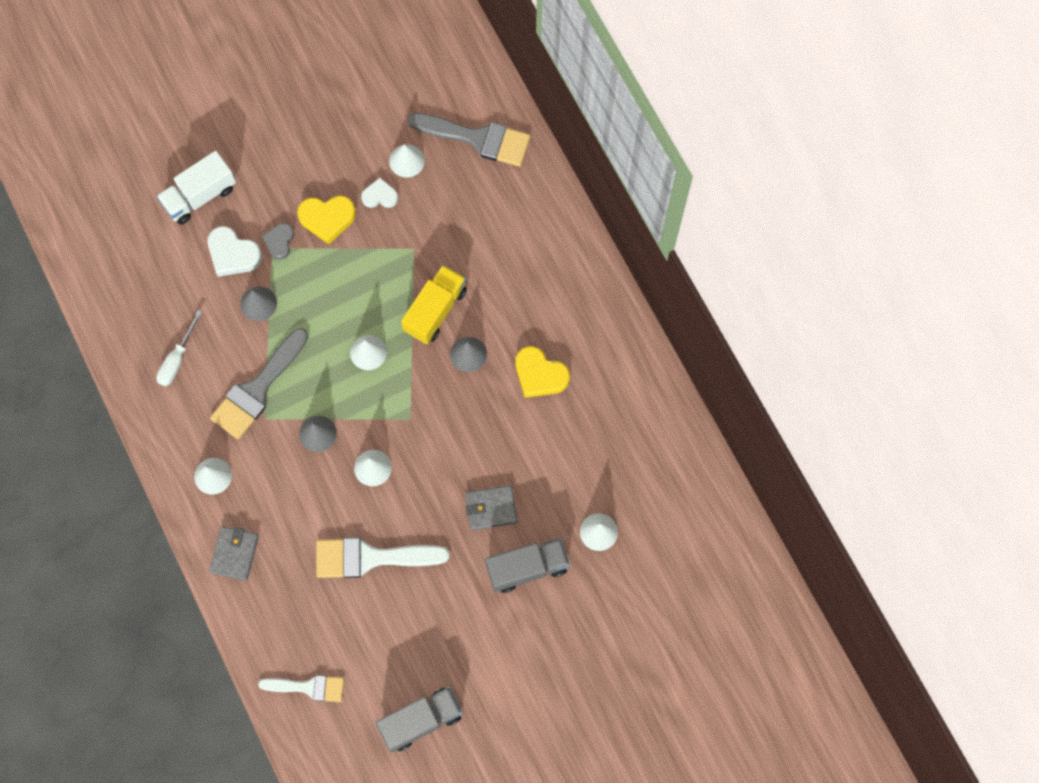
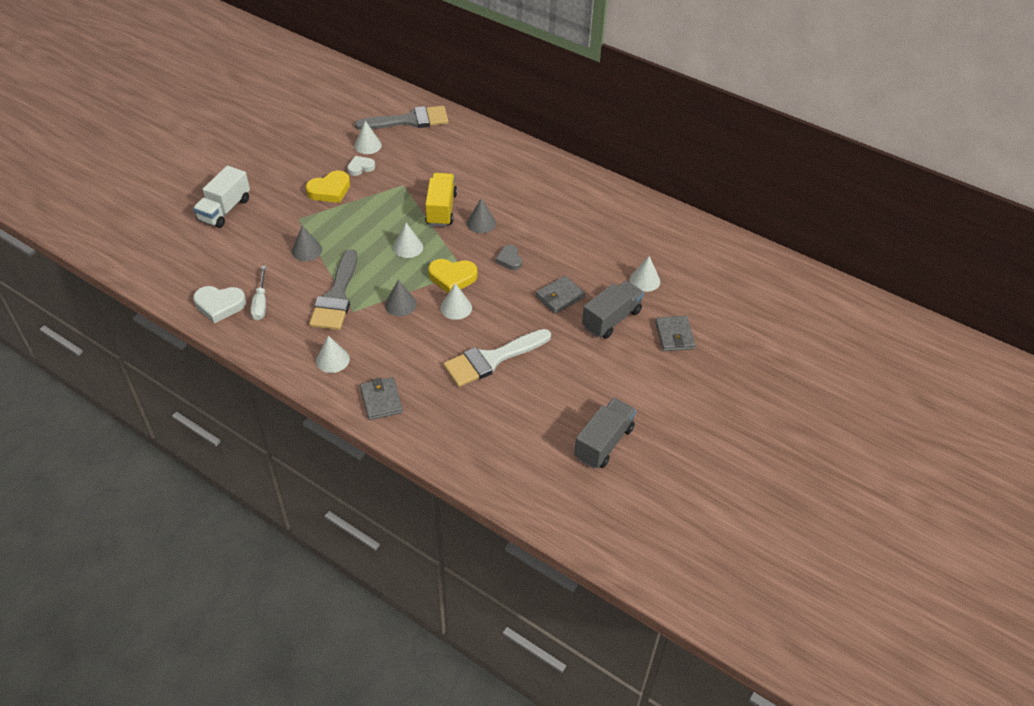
camera: 30 degrees left, 25 degrees down
(233, 254) = (270, 231): white heart -> white heart (219, 305)
(279, 242) = (302, 213): grey heart -> grey heart (509, 260)
(308, 687) = (499, 460): white brush -> none
(540, 375) = (539, 216): yellow heart -> yellow heart (452, 277)
(580, 625) = (674, 335): none -> grey wallet

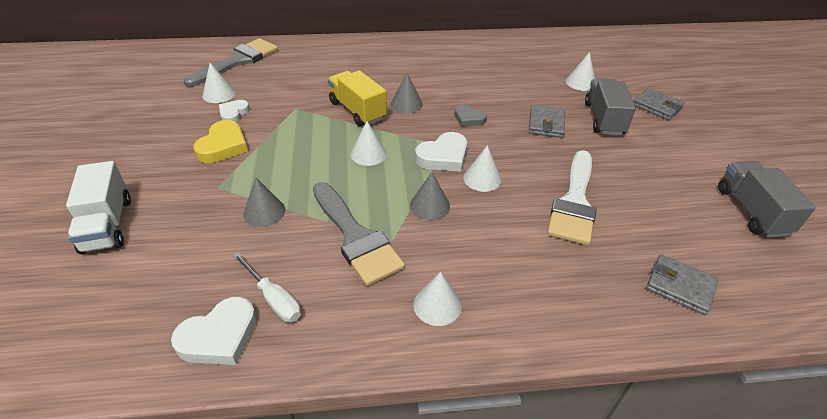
camera: 40 degrees left, 5 degrees down
(381, 400) = (543, 311): grey wallet -> grey wallet (680, 286)
(452, 277) = (443, 156): yellow heart -> white heart

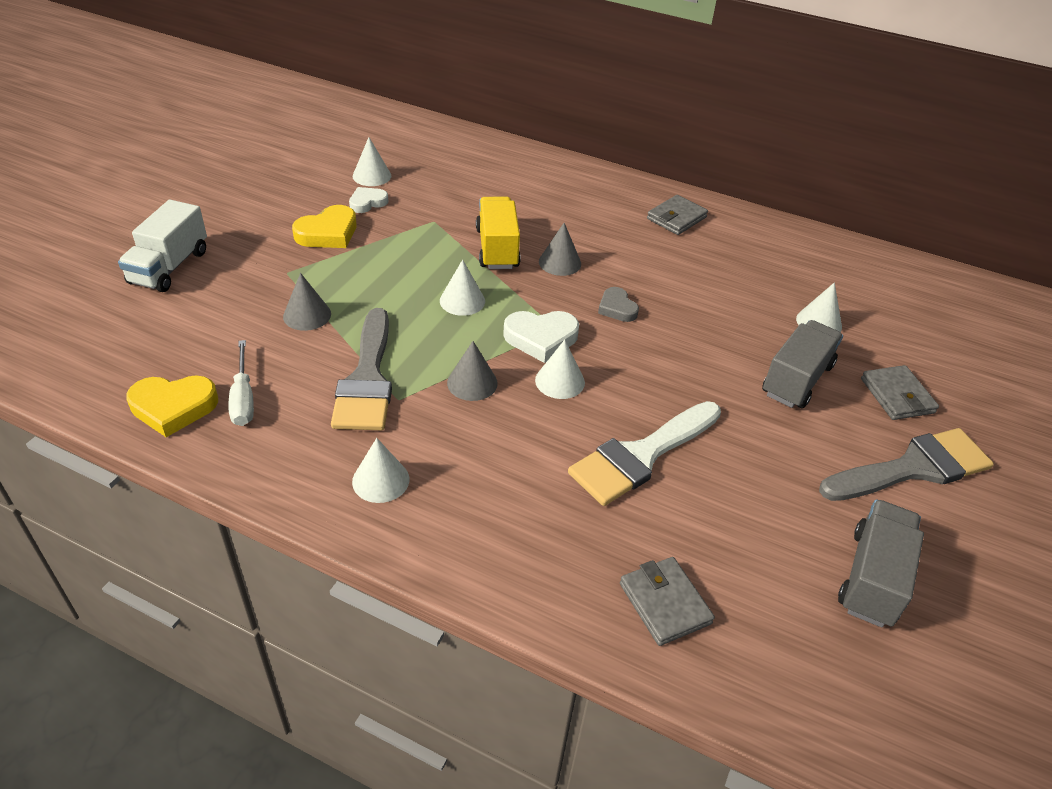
camera: 30 degrees right, 0 degrees up
(219, 336) = (173, 407): white heart -> yellow heart
(237, 61) = (423, 145): grey brush -> grey brush (913, 468)
(546, 124) = (709, 354): grey wallet -> grey wallet (676, 218)

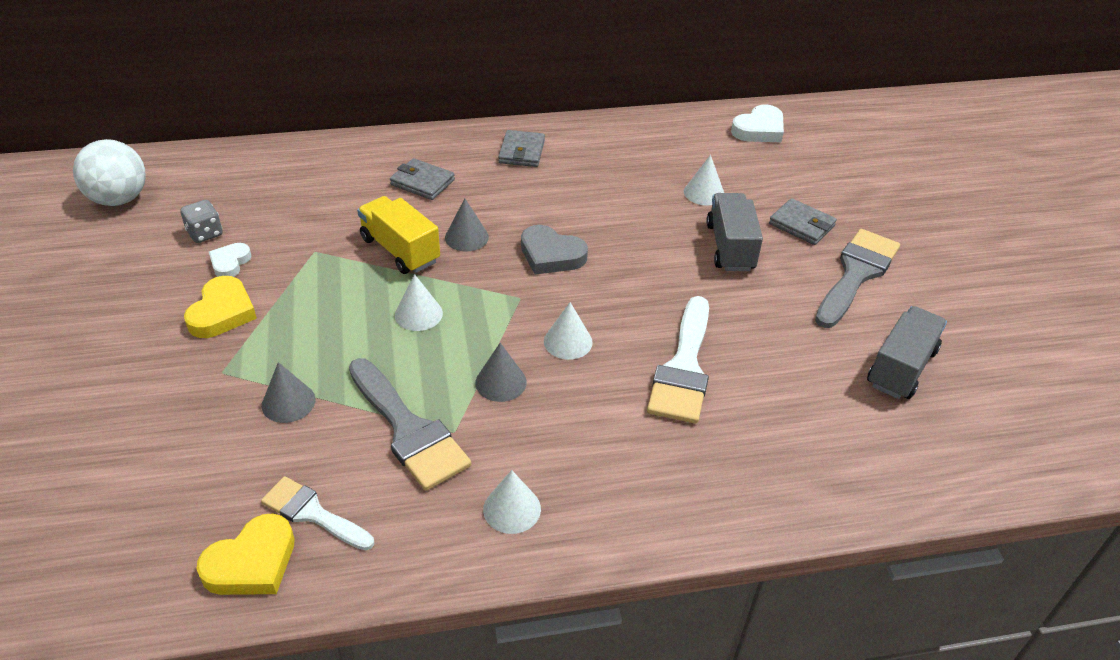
camera: 35 degrees left, 0 degrees up
(169, 267) = (86, 431): white truck -> none
(243, 398) = (312, 513): white screwdriver -> white brush
(341, 130) = (119, 199): none -> white ball
(372, 176) = (205, 233): white cone -> grey dice
(541, 338) = (517, 313): white heart -> white heart (759, 129)
(617, 308) = (551, 255): grey heart -> grey heart, size x1.56
(664, 603) = (801, 469): grey wallet -> grey wallet (422, 182)
(872, 578) = (901, 368): grey truck -> grey truck turned 45 degrees clockwise

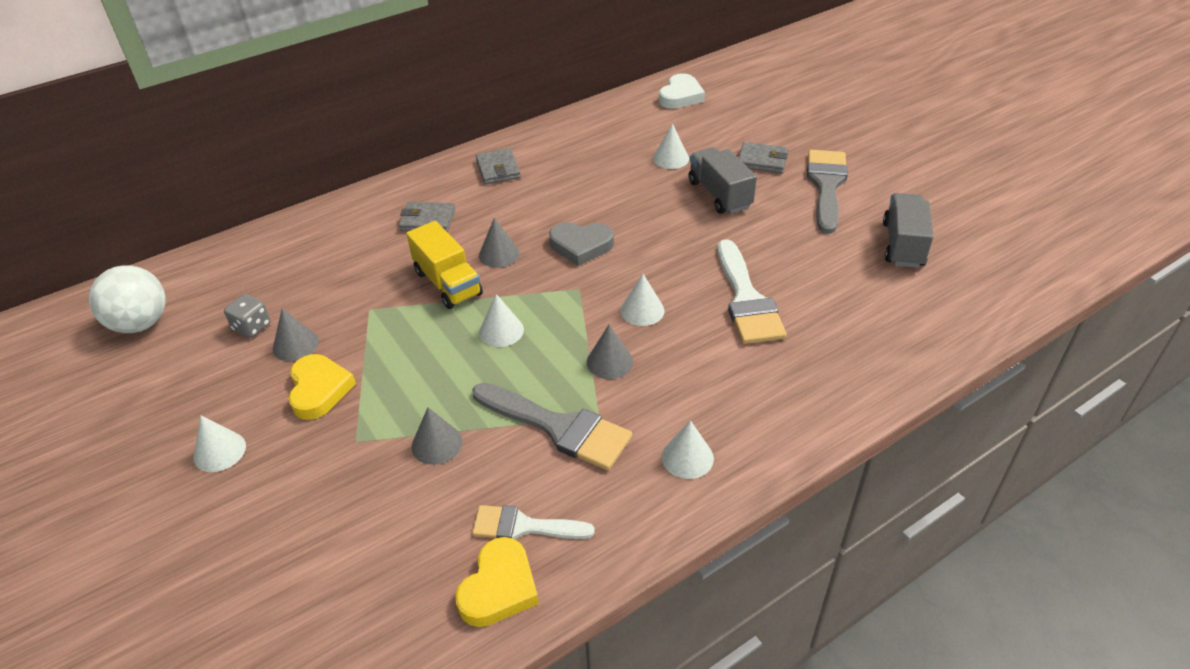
camera: 20 degrees left, 0 degrees up
(106, 338) = (219, 451): none -> white cone
(230, 263) = (295, 345): white heart -> grey cone
(400, 250) = (448, 283): yellow truck -> yellow truck turned 150 degrees counterclockwise

